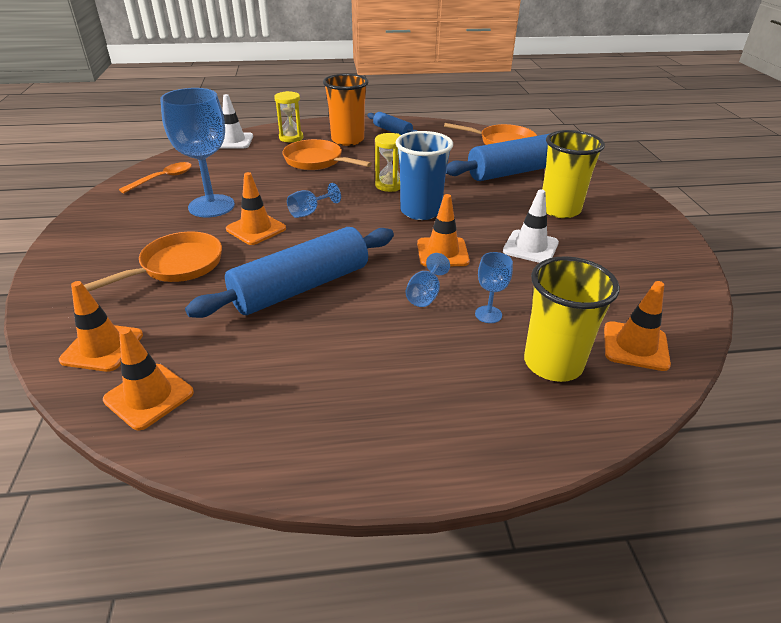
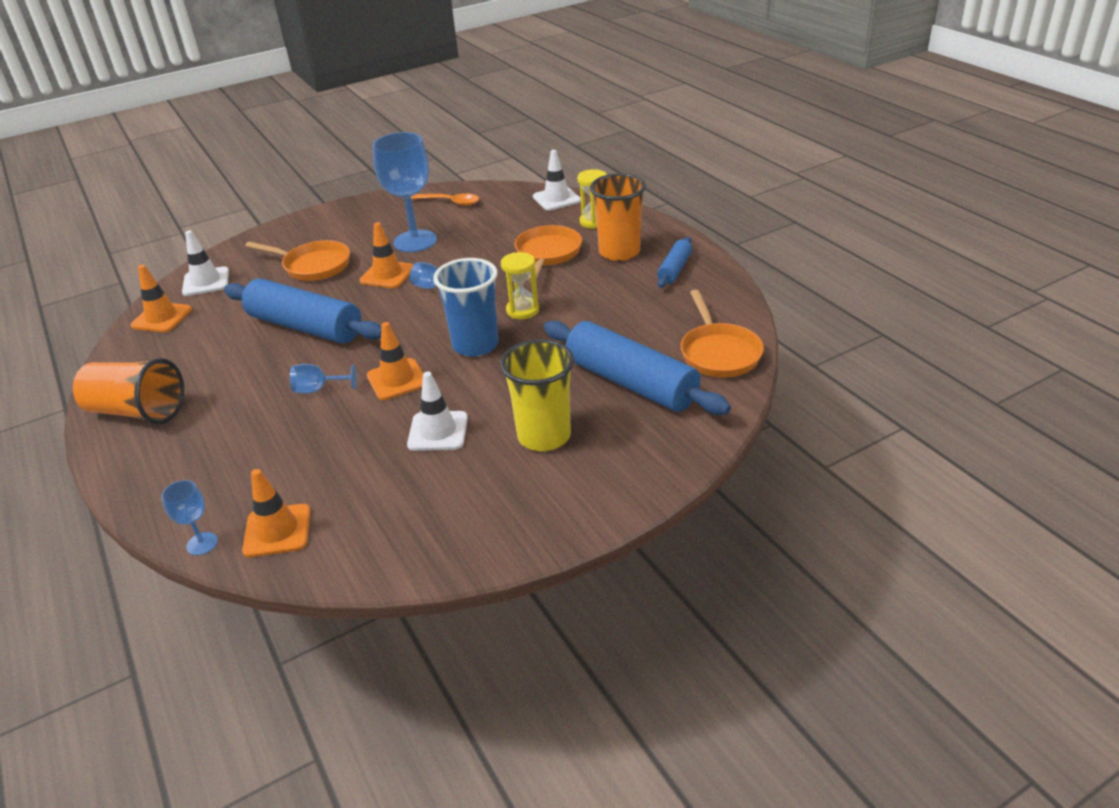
camera: 70 degrees right, 0 degrees up
(102, 347) = (206, 282): orange traffic cone -> white traffic cone
(367, 434) = (137, 411): none -> orange cup
(488, 314) = (300, 431): blue goblet -> blue goblet (202, 544)
(553, 363) = (237, 482): yellow cup -> none

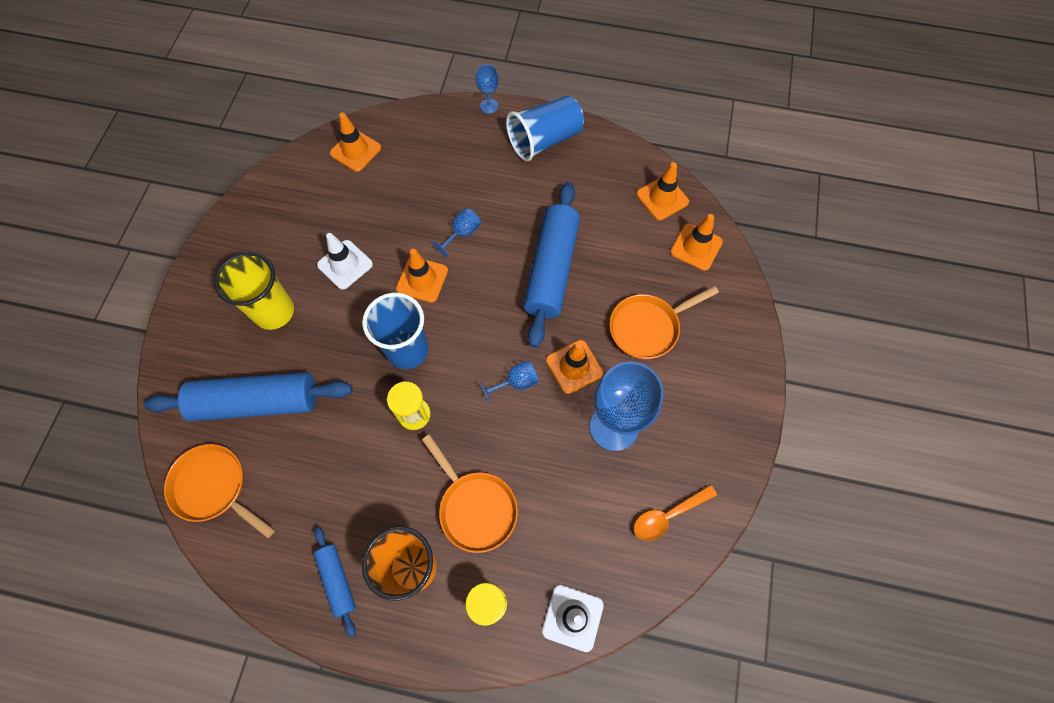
camera: 130 degrees right, 30 degrees up
(137, 411) = (544, 140): orange cup -> blue cup
(202, 544) = (384, 119): blue goblet -> blue goblet (489, 106)
(206, 282) = (696, 247): white traffic cone -> orange traffic cone
(305, 327) = (551, 269): blue rolling pin -> blue rolling pin turned 60 degrees counterclockwise

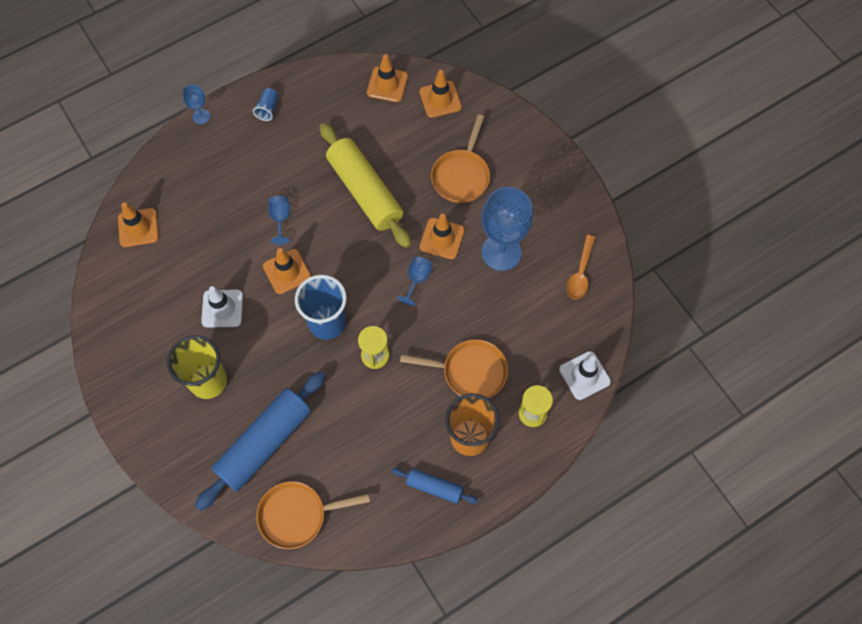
camera: 45 degrees left, 0 degrees up
(544, 140) = (268, 109): blue cup -> blue cup, size x0.46
(551, 269) = (365, 191): blue rolling pin -> yellow rolling pin

